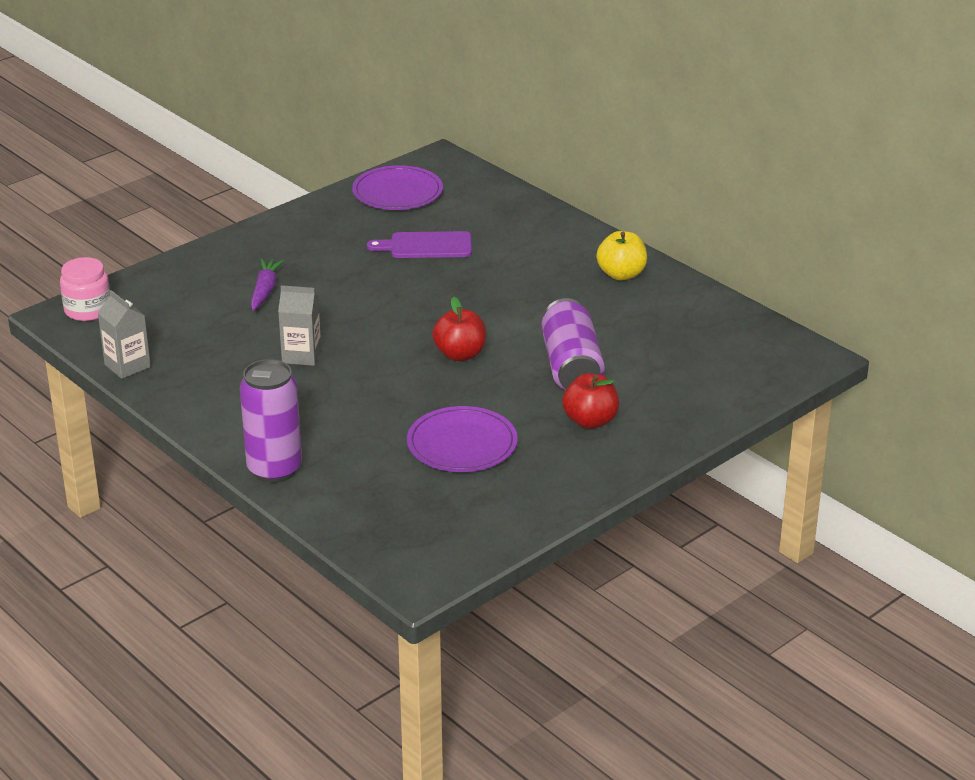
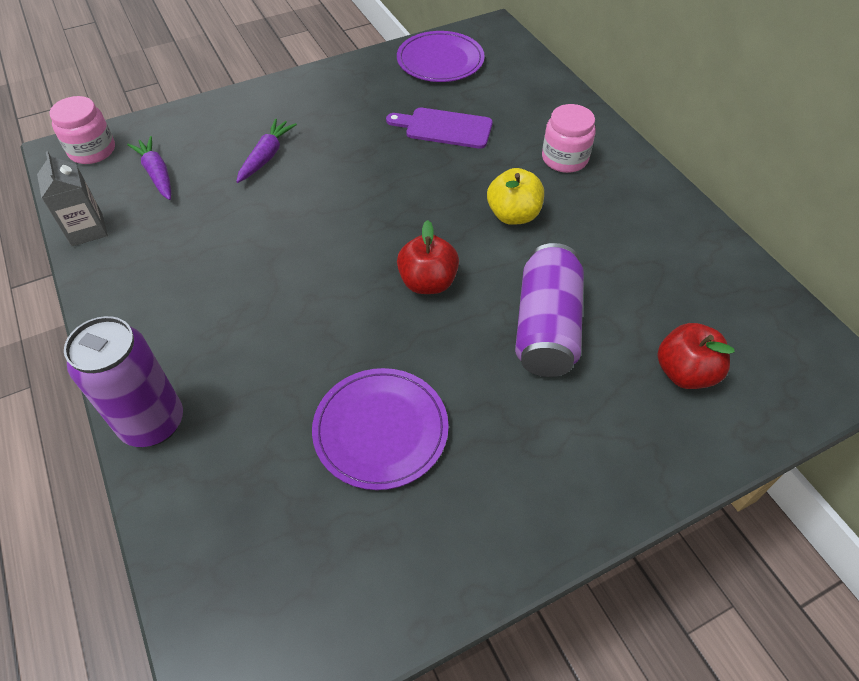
camera: 15 degrees right, 20 degrees up
(166, 318) = (157, 174): none -> purple carrot
(301, 355) = (262, 250): grey carton -> none
(548, 253) = (564, 159): none -> pink jar
(590, 421) = (545, 425): red apple -> red apple (684, 372)
(621, 274) = (636, 200): yellow apple -> yellow apple (513, 215)

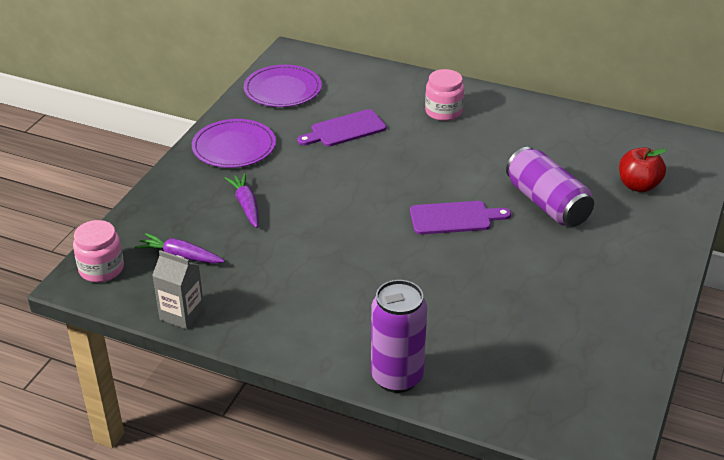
camera: 40 degrees left, 15 degrees down
(380, 430) = (527, 300): purple plate -> purple plate (234, 147)
(428, 282) = (454, 218): red apple -> purple cutting board
(513, 215) = (455, 157): yellow apple -> none

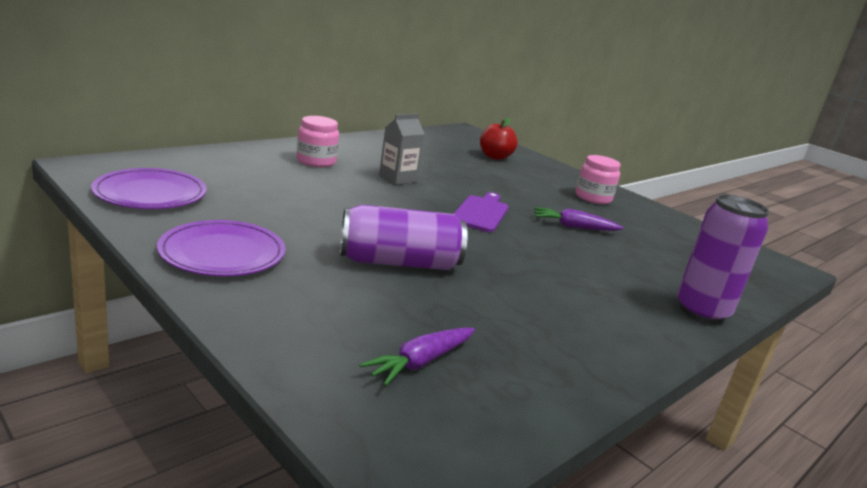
camera: 70 degrees left, 15 degrees down
(101, 269) = (393, 442): pink jar -> pink jar (593, 198)
(182, 314) = (549, 401): grey carton -> grey carton (397, 179)
(246, 205) = (356, 286): purple carrot -> purple carrot (573, 227)
(345, 129) = (282, 198): purple cutting board -> none
(547, 203) = (491, 182): purple can -> purple can (399, 262)

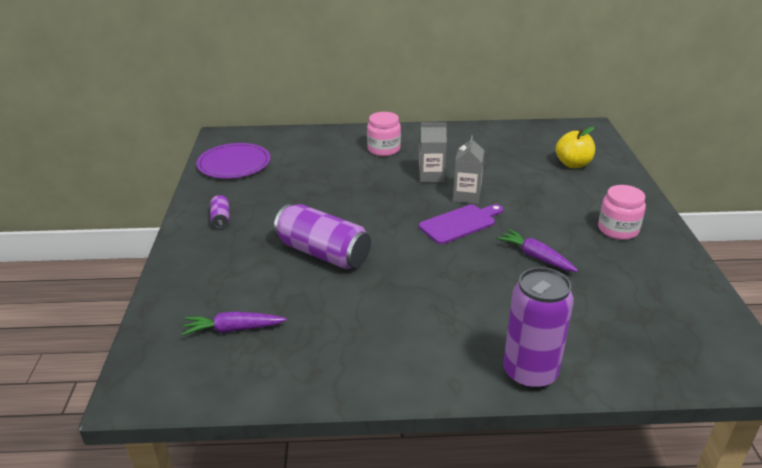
camera: 45 degrees right, 10 degrees up
(222, 253) = (221, 218): purple plate -> purple can
(453, 190) = (466, 196): none -> grey carton
(495, 157) = (573, 164): red apple -> yellow apple

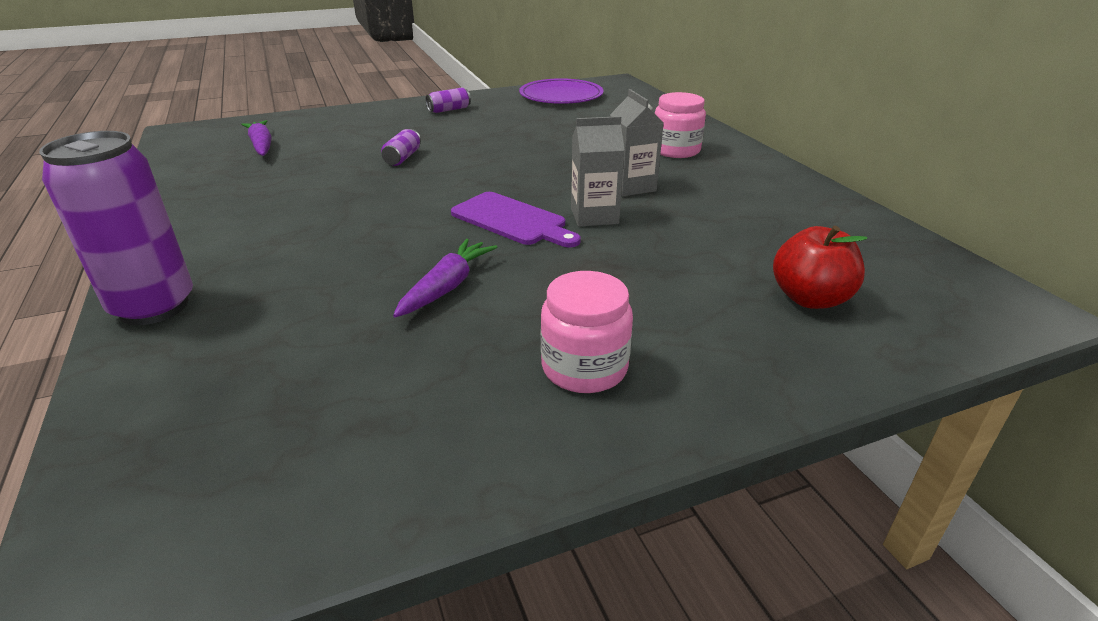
camera: 70 degrees right, 0 degrees up
(323, 253) = (402, 158): purple can -> purple can, size x0.45
(573, 164) = (810, 298): yellow apple -> red apple

